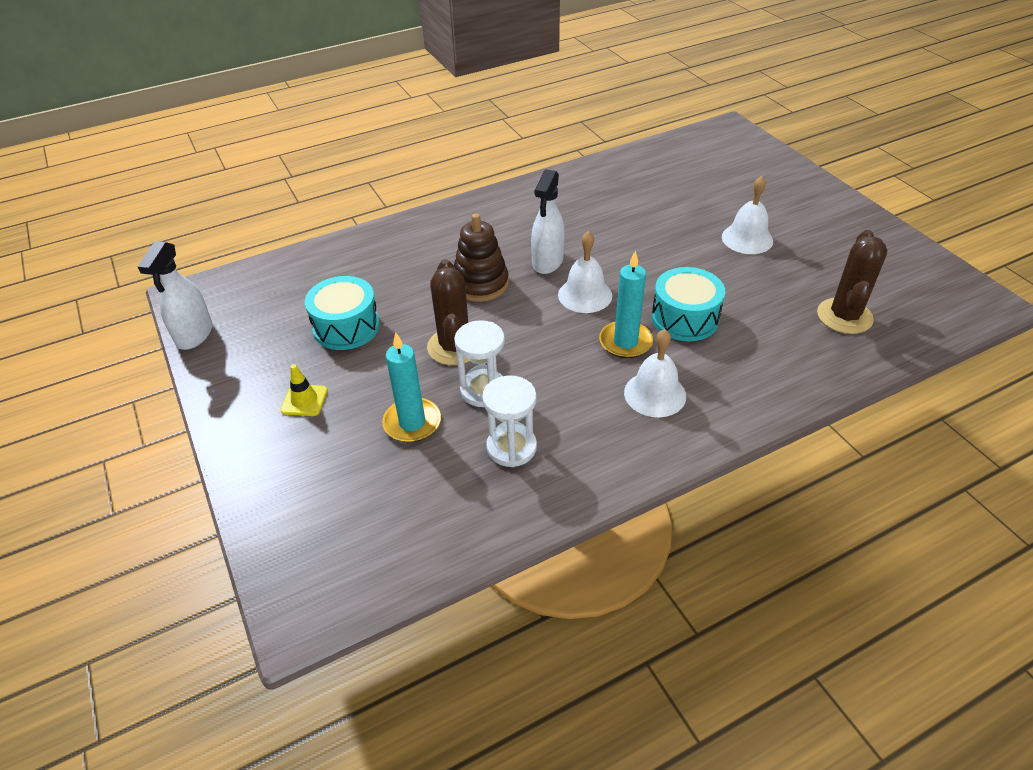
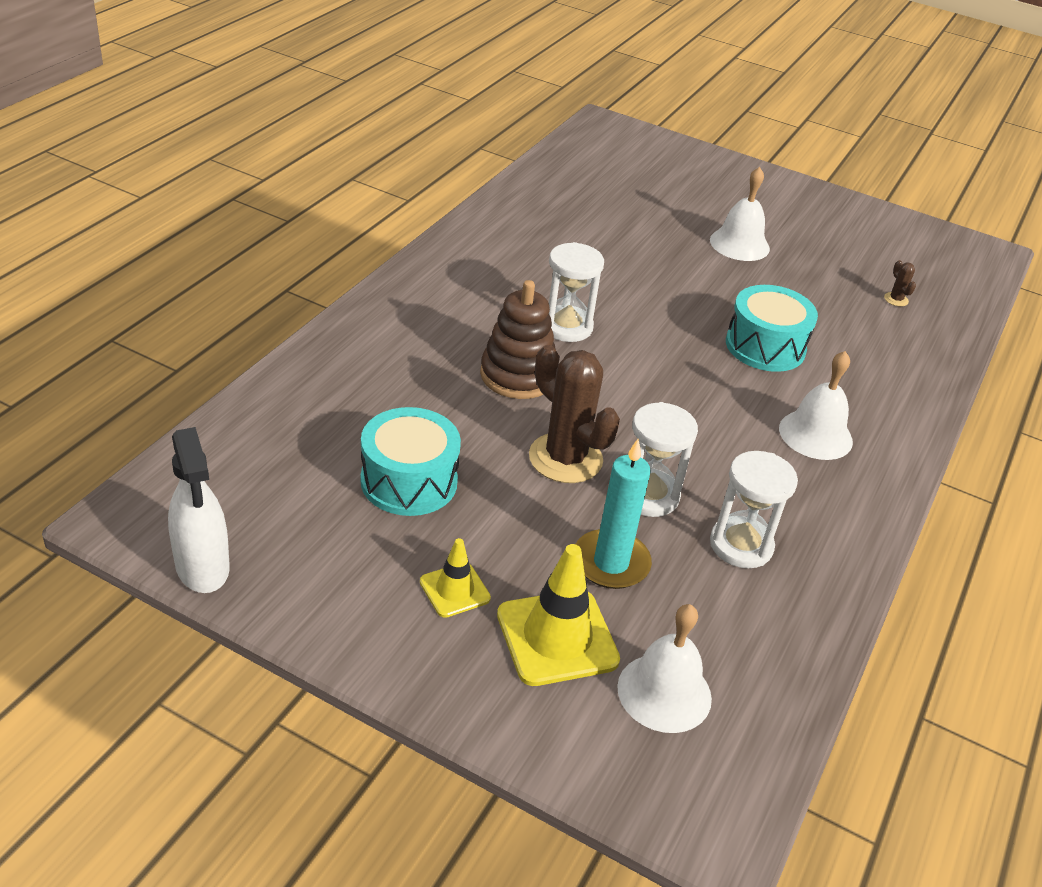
camera: 40 degrees left, 5 degrees down
(331, 453) = (557, 637): none -> yellow traffic cone
(547, 262) = (566, 327): white spray bottle -> white hourglass
(585, 295) = (644, 352): white bell -> white bell (664, 692)
(625, 342) = (735, 390): turquoise candle -> none
(844, 316) = (896, 299): brown cactus -> brown cactus, size x0.41

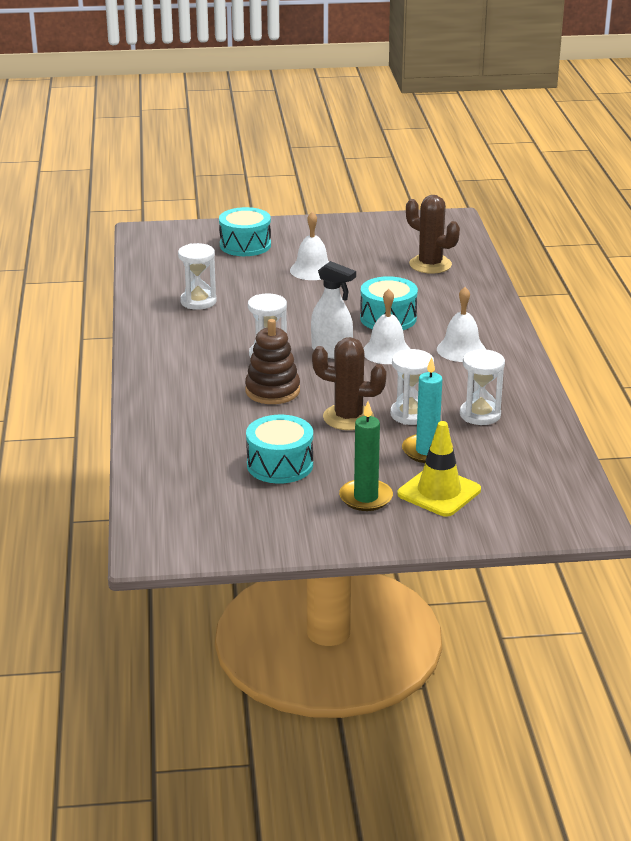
camera: 30 degrees left, 10 degrees down
(202, 567) = (224, 550): white spray bottle -> white spray bottle (332, 351)
(454, 590) = (366, 498): yellow traffic cone -> green candle
(566, 226) = (198, 301): none -> white hourglass
(664, 692) = (513, 488): white bell -> white bell (387, 352)
(696, 182) = (245, 245): none -> turquoise drum
(896, 299) = (430, 264): brown cactus -> brown cactus, size x2.46

